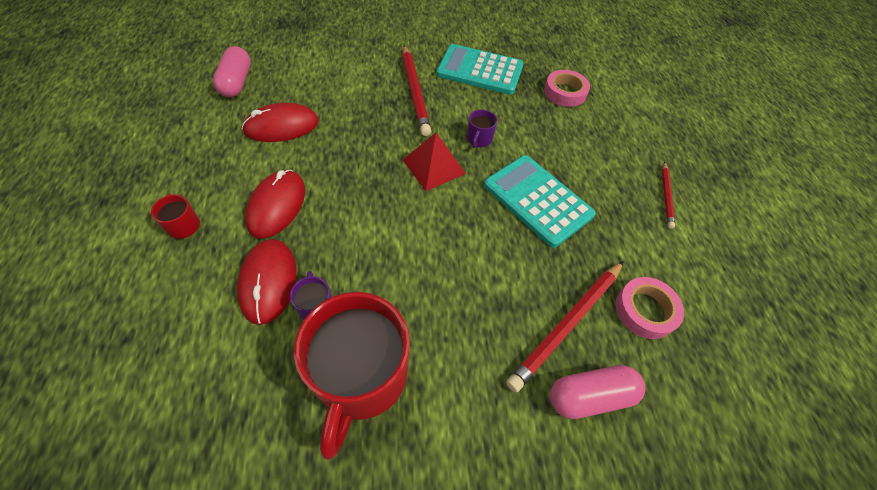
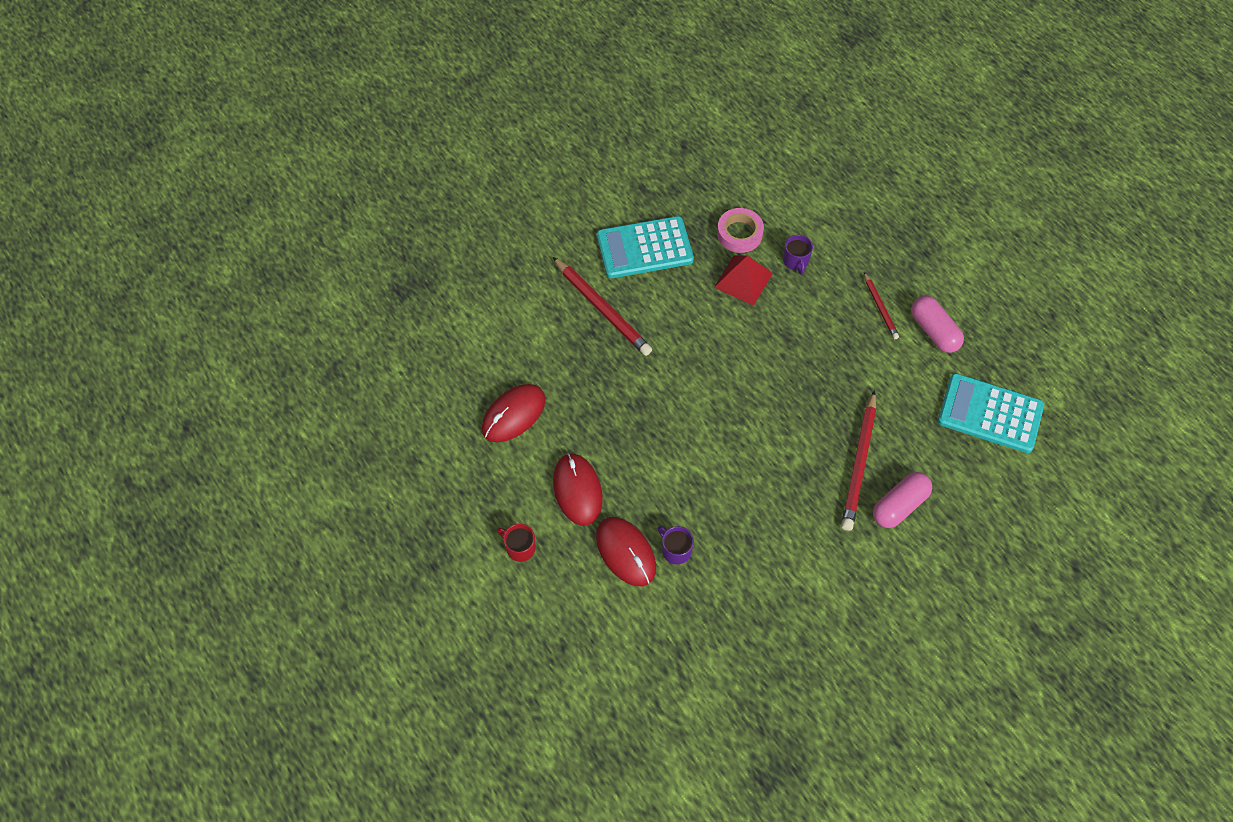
camera: 25 degrees left, 5 degrees up
(237, 82) = (427, 390): pink capsule -> pink capsule (934, 331)
(361, 377) = (744, 578): red mug -> none
(433, 166) = (676, 382): red pyramid -> red pyramid (743, 280)
(479, 139) = (696, 332): purple mug -> purple mug (796, 261)
(537, 200) = (781, 369): turquoise calculator -> turquoise calculator (990, 414)
(645, 310) = (907, 422): pink tape -> none

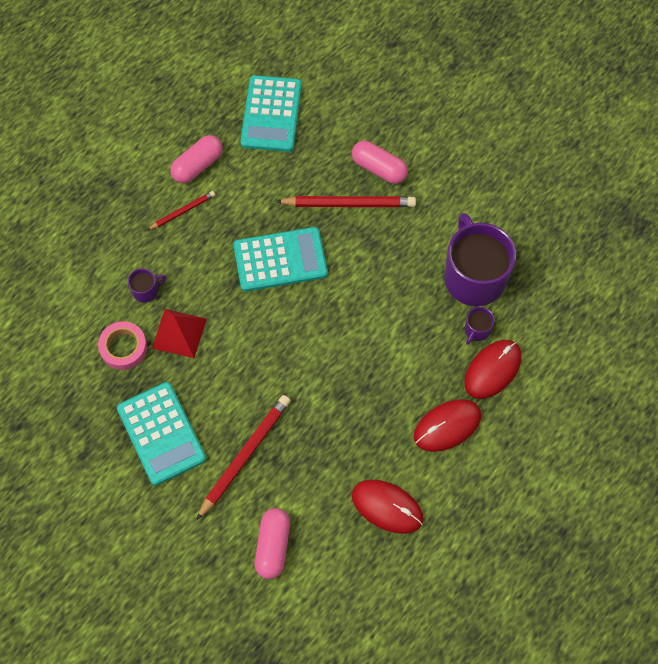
camera: 105 degrees left, 5 degrees up
(509, 313) = (273, 546): none -> pink capsule
(520, 548) = (519, 460): red mug -> none
(740, 566) = (474, 277): none -> purple mug
(804, 383) = (280, 260): none -> turquoise calculator

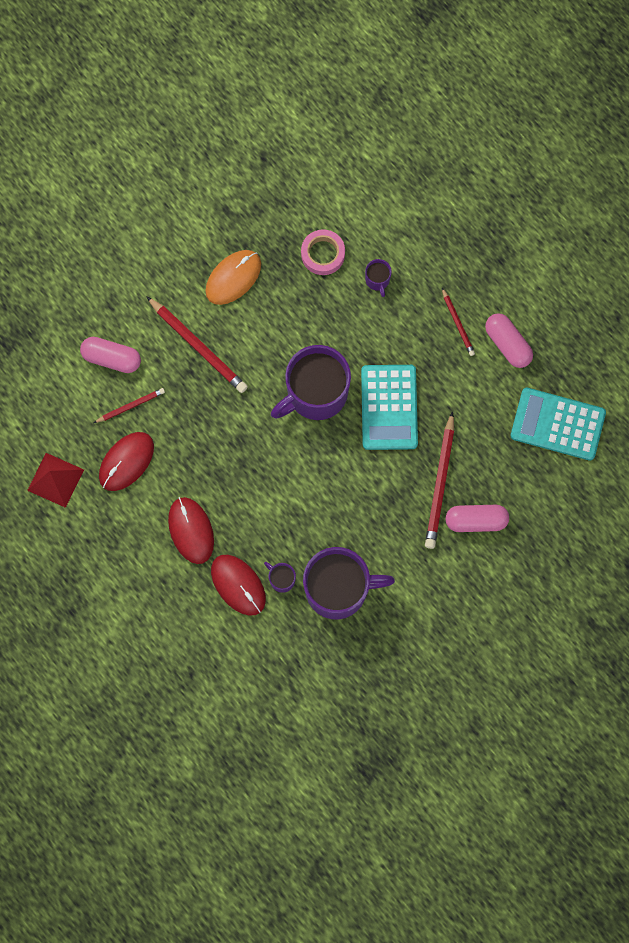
camera: 100 degrees right, 10 degrees up
(161, 433) = (233, 278): turquoise calculator -> orange mouse
(179, 333) = (328, 304): red pyramid -> red pyramid (55, 480)
(277, 330) = (315, 393): none -> purple mug
(324, 514) = (130, 406): none -> red pencil
(379, 168) = (476, 520): pink capsule -> pink capsule turned 45 degrees clockwise

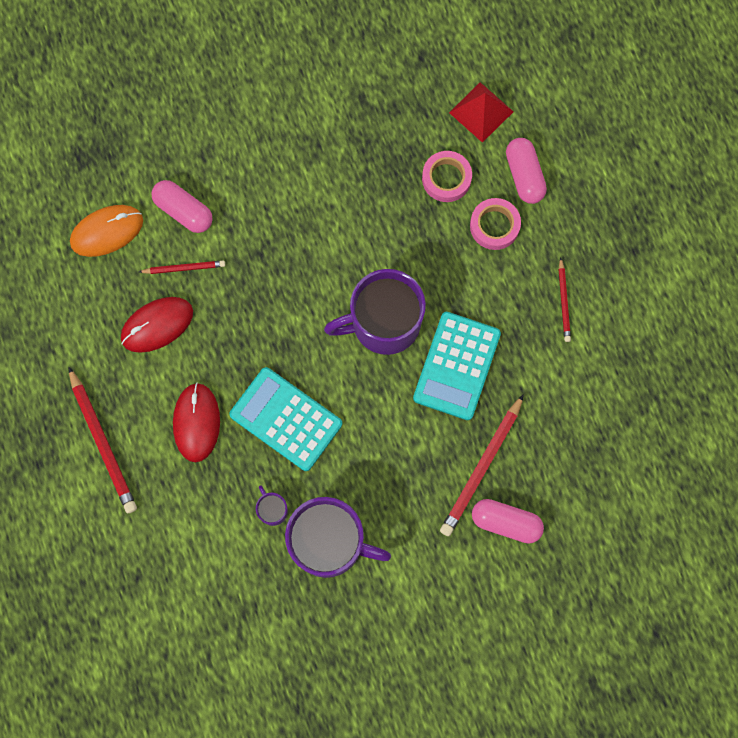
camera: 20 degrees right, 0 degrees up
(55, 480) = (76, 318): red pyramid -> red pyramid (481, 112)
(198, 346) = (278, 230): red pencil -> red pencil (103, 443)
(233, 278) = (342, 171): orange mouse -> orange mouse (107, 231)
(238, 585) = (224, 499): red mouse -> none
(377, 280) = (494, 226): purple mug -> pink tape
(507, 344) = (610, 343): pink capsule -> pink capsule (524, 175)
(557, 424) = (633, 449): turquoise calculator -> turquoise calculator (286, 419)

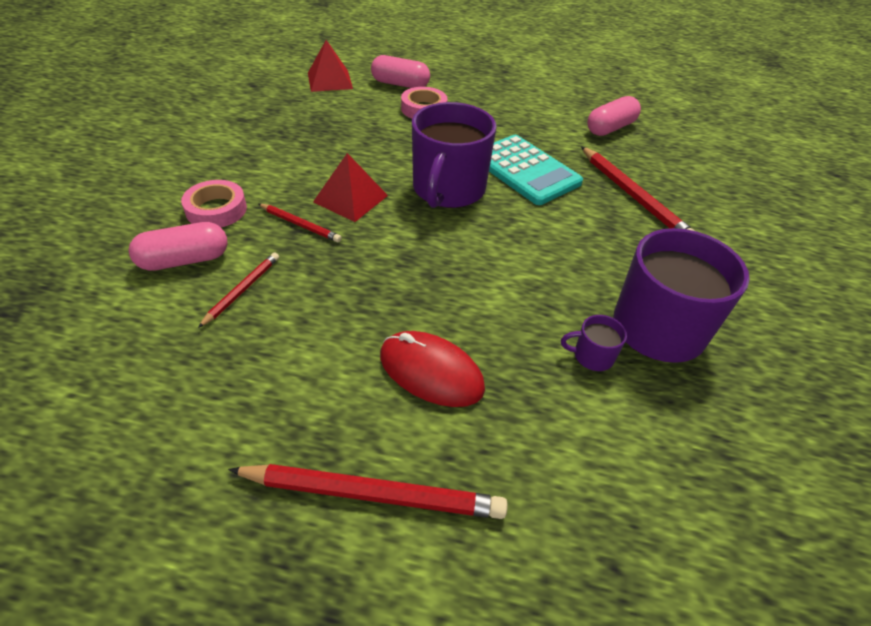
camera: 60 degrees left, 30 degrees down
(107, 231) = (116, 334): orange mouse -> none
(157, 325) = (278, 346): red mouse -> none
(286, 419) = (489, 294): turquoise calculator -> none
(320, 262) = (350, 198): none -> red pyramid
(446, 178) = (360, 112): pink tape -> pink tape (216, 209)
(506, 522) = (696, 205): pink capsule -> pink capsule (610, 128)
(564, 302) = (516, 107): red pencil -> red pencil (300, 225)

